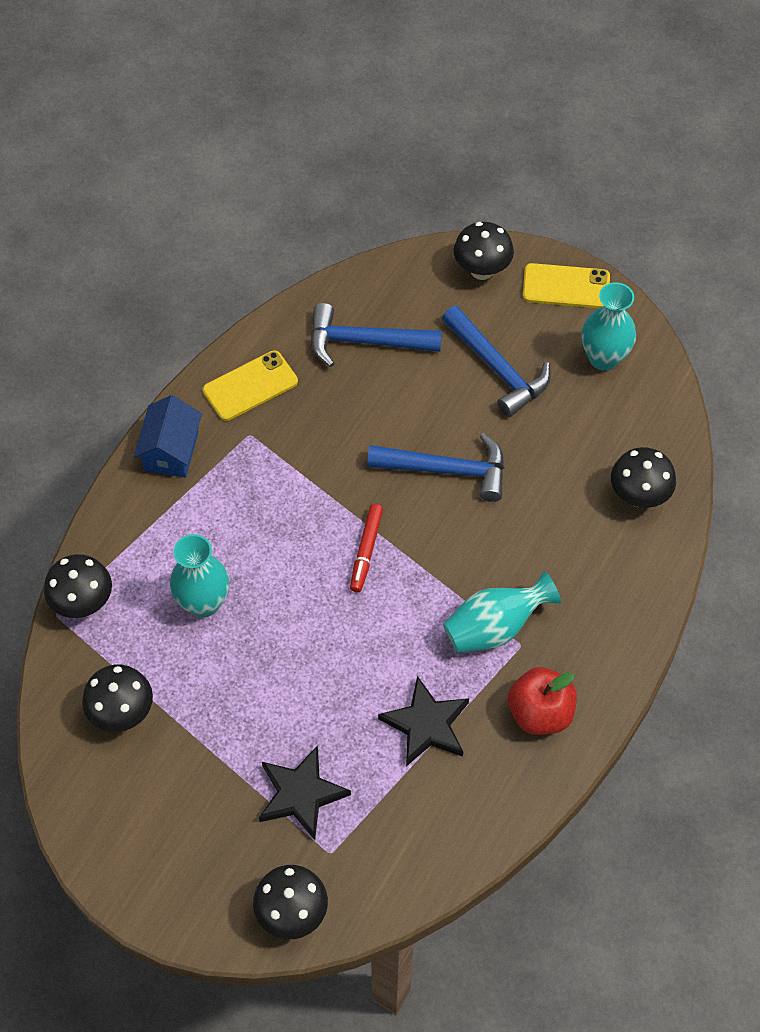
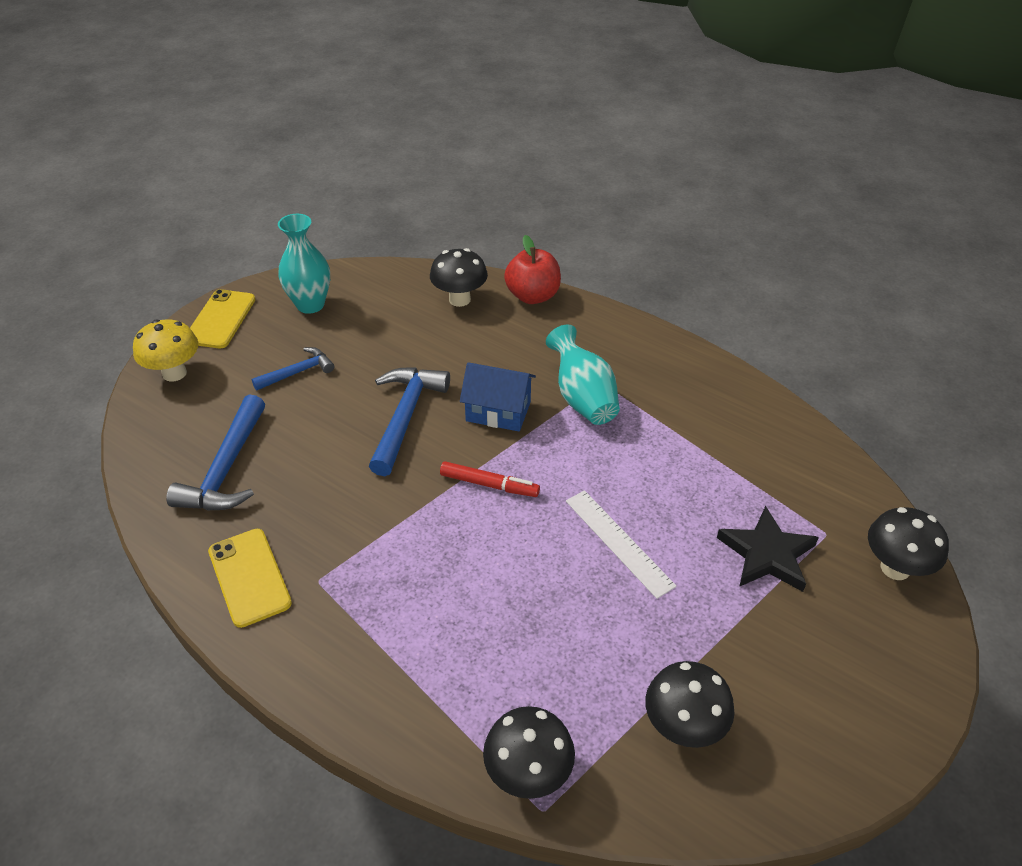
camera: 85 degrees left, 15 degrees down
(171, 451) = (319, 664): blue house -> blue house (498, 411)
(203, 603) = (538, 635): turquoise vase -> none
(306, 663) = (618, 542): none -> white ruler
(426, 724) = (684, 452): black star -> none
(481, 270) = (174, 373): black mushroom -> yellow mushroom
(497, 368) = (297, 372): blue hammer -> blue hammer, size x0.59
(540, 713) = (668, 377): red apple -> red apple (533, 296)

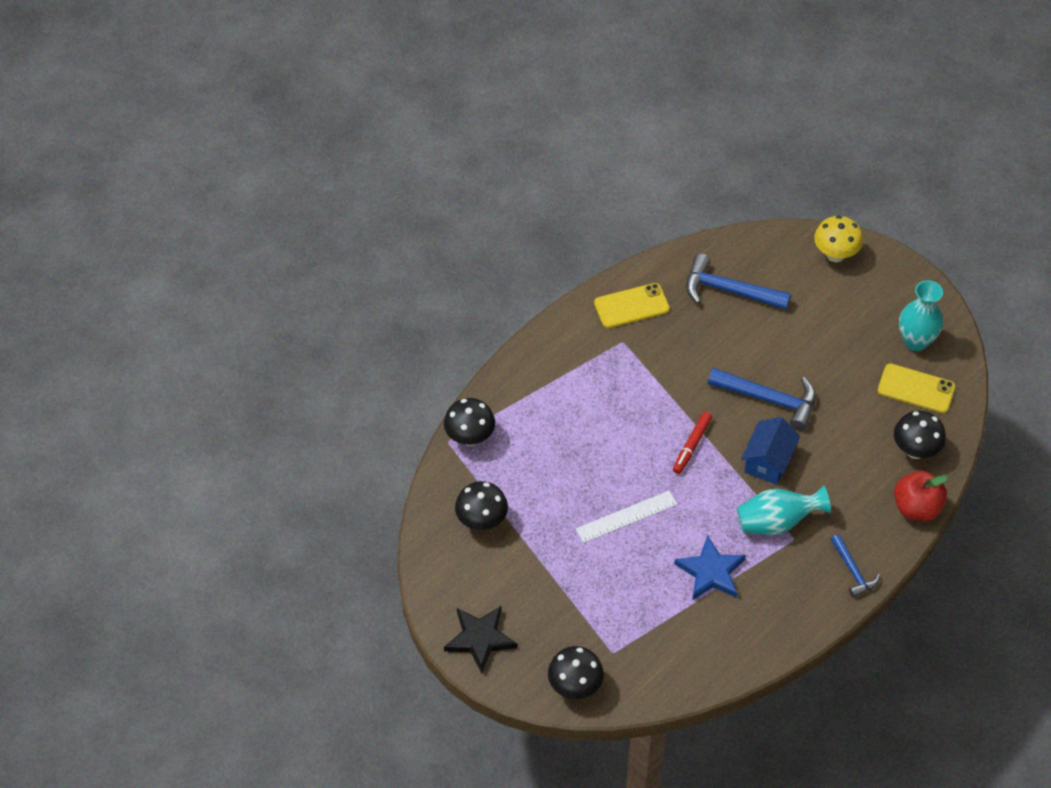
camera: 100 degrees right, 10 degrees up
(220, 319) = (900, 280): yellow phone -> yellow phone (916, 389)
(297, 372) = (828, 332): blue hammer -> blue hammer (853, 571)
(672, 450) = (710, 572): none -> blue star
(767, 554) = (601, 607): black star -> black star (480, 639)

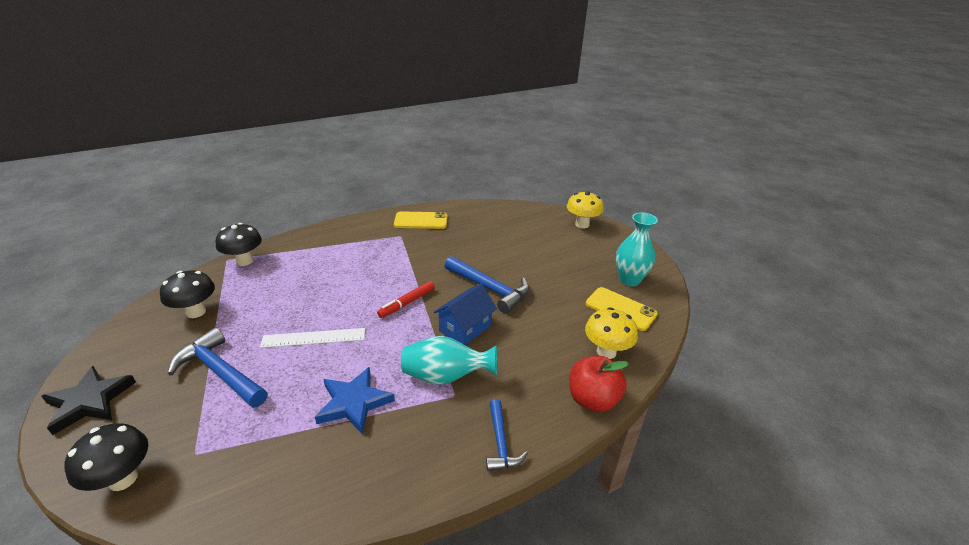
camera: 15 degrees right, 20 degrees down
(729, 291) = (495, 227): blue hammer -> blue hammer (220, 372)
(915, 450) = (606, 352): black mushroom -> yellow mushroom

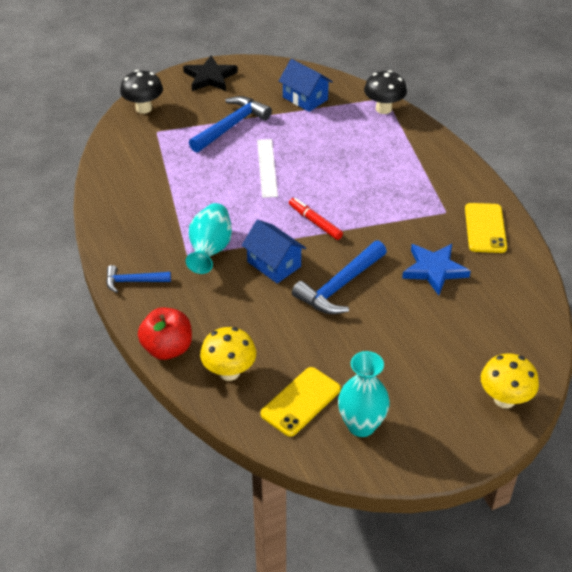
camera: 95 degrees right, 10 degrees up
(196, 312) = (305, 98): black mushroom -> blue house
(354, 402) = (189, 198): blue star -> blue star (434, 270)

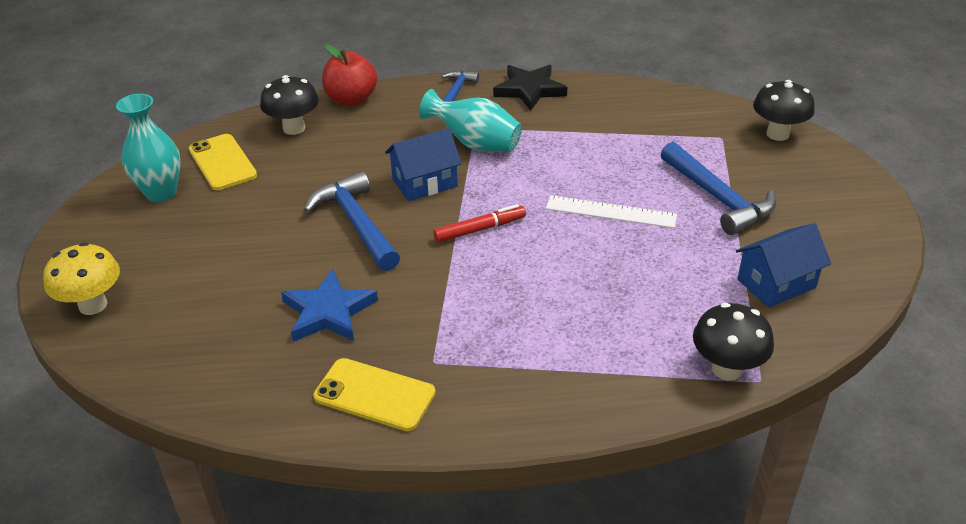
camera: 110 degrees right, 5 degrees down
(210, 77) = (850, 199): black star -> black star (529, 90)
(229, 372) = (294, 128): yellow mushroom -> black mushroom

